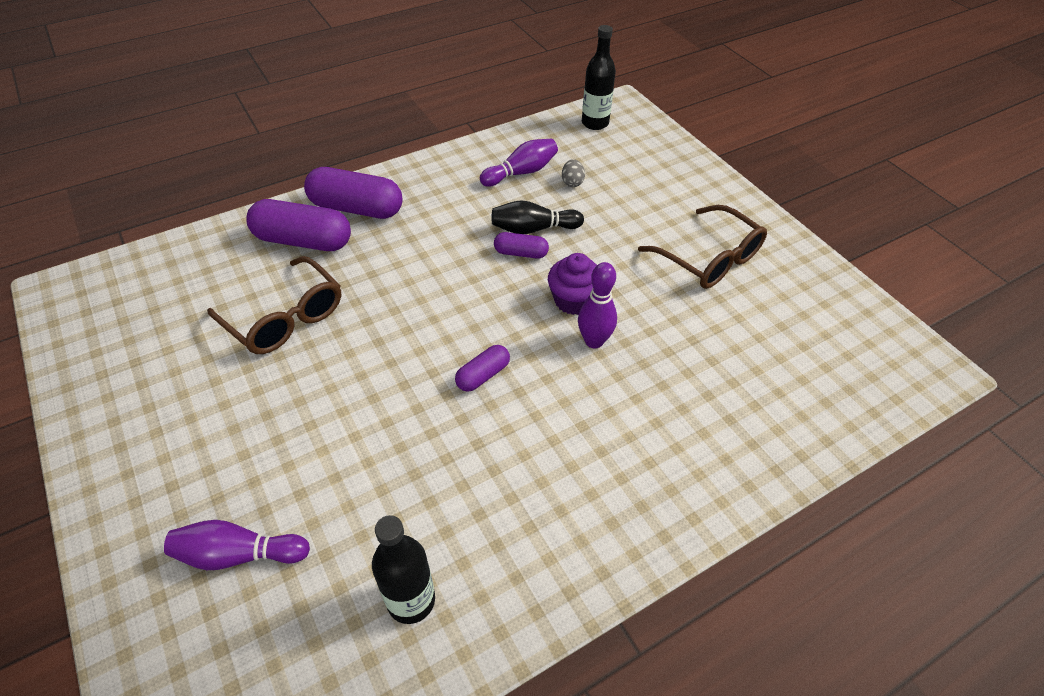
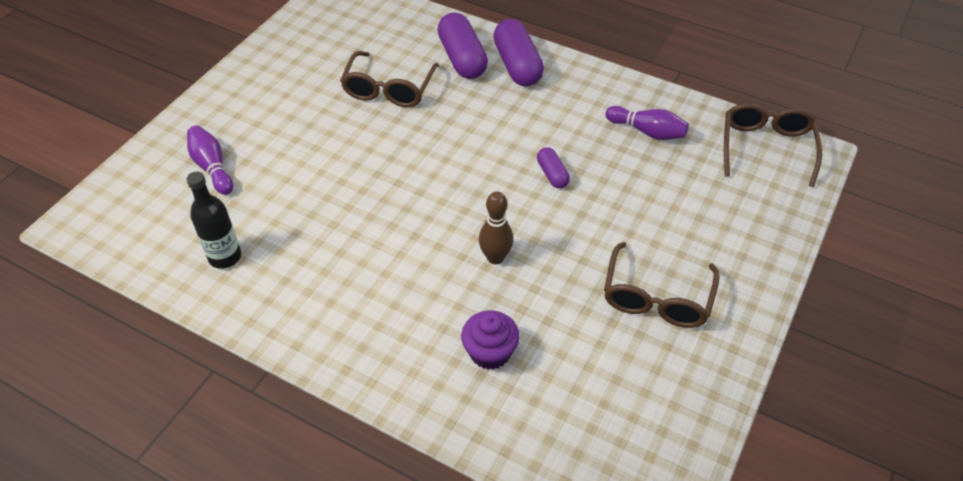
camera: 60 degrees right, 0 degrees up
(483, 375) = (414, 209): purple capsule -> none
(533, 229) = (586, 169): black bowling pin -> none
(572, 182) = (667, 167): grey egg -> none
(574, 300) = (528, 227): purple cupcake -> purple cupcake (490, 352)
(594, 341) = (495, 257): purple bowling pin -> brown bowling pin
(595, 123) = (766, 147): black bottle -> brown glasses

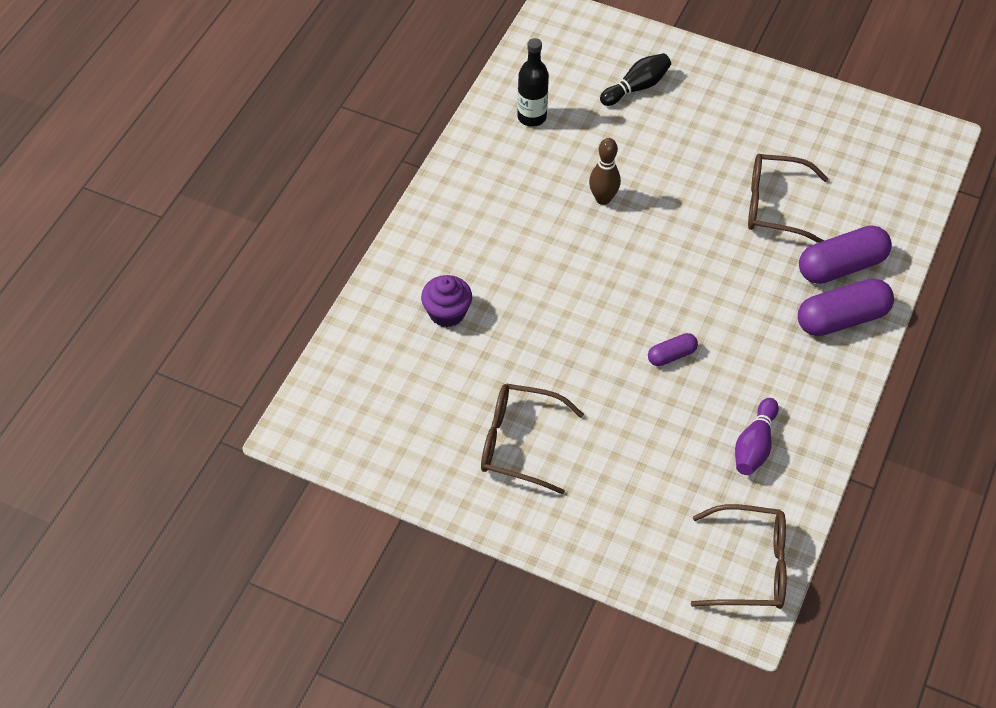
camera: 85 degrees right, 5 degrees up
(212, 167) = (636, 87): purple bowling pin -> black bowling pin
(495, 257) = (554, 311): brown bowling pin -> brown bowling pin (603, 199)

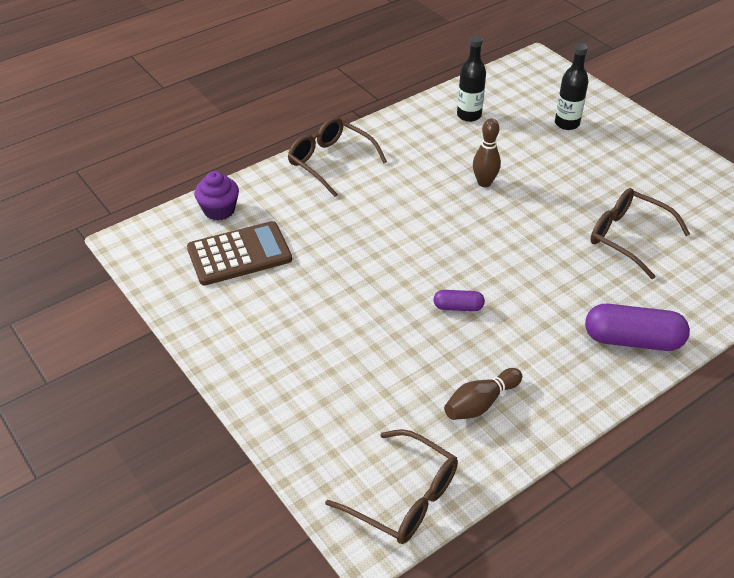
camera: 30 degrees right, 10 degrees down
(421, 394) = (239, 254): none -> brown calculator
(447, 313) = (303, 210): purple cupcake -> purple cupcake (219, 210)
(518, 443) = (283, 317): brown glasses -> brown glasses (330, 161)
(636, 87) = (567, 123): black bowling pin -> black bottle
(754, 445) = (480, 403): purple bowling pin -> brown bowling pin
(841, 266) = (659, 301): purple capsule -> none

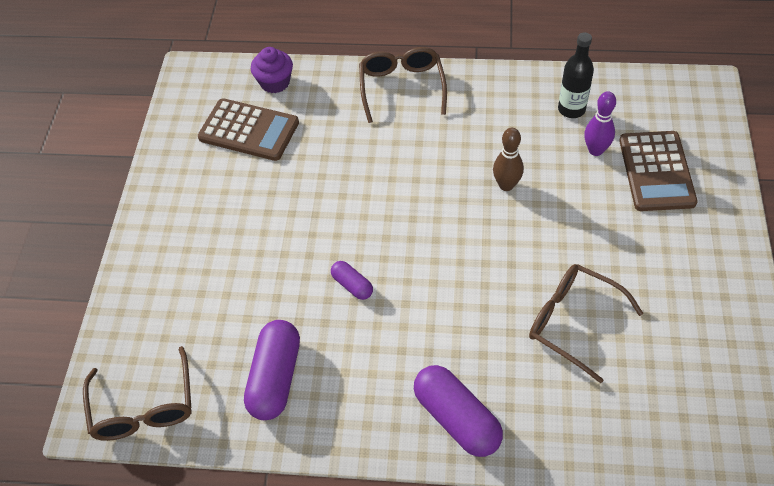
camera: 45 degrees right, 10 degrees up
(480, 403) = (275, 378): brown bowling pin -> purple capsule
(515, 131) = (595, 150): none -> purple bowling pin
(567, 123) = (656, 171): black bottle -> brown calculator
(627, 237) = (573, 322): brown glasses -> brown glasses turned 45 degrees counterclockwise

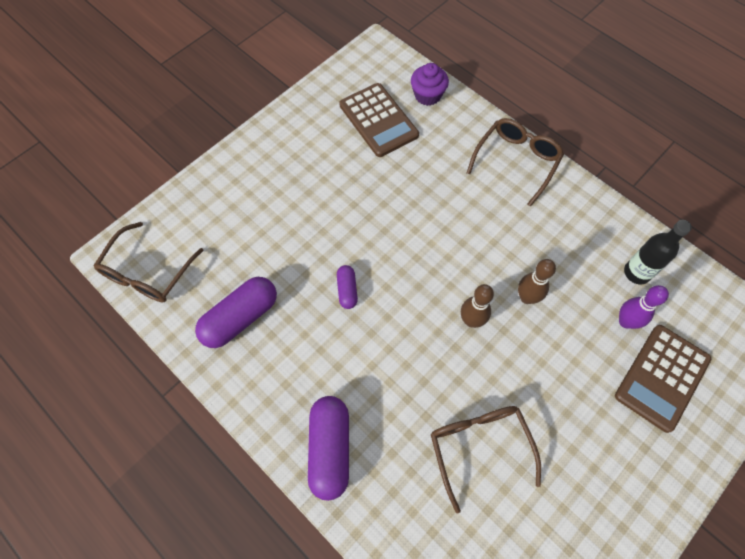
camera: 35 degrees right, 10 degrees up
(479, 233) = (471, 320): none -> brown bowling pin

